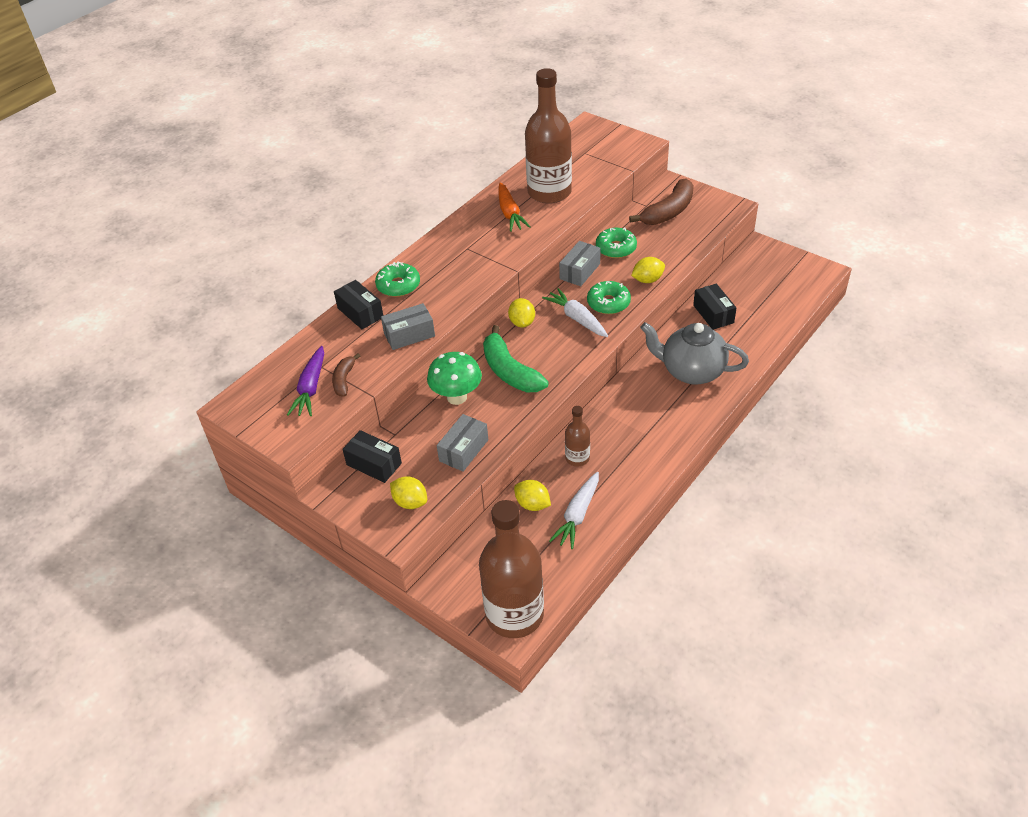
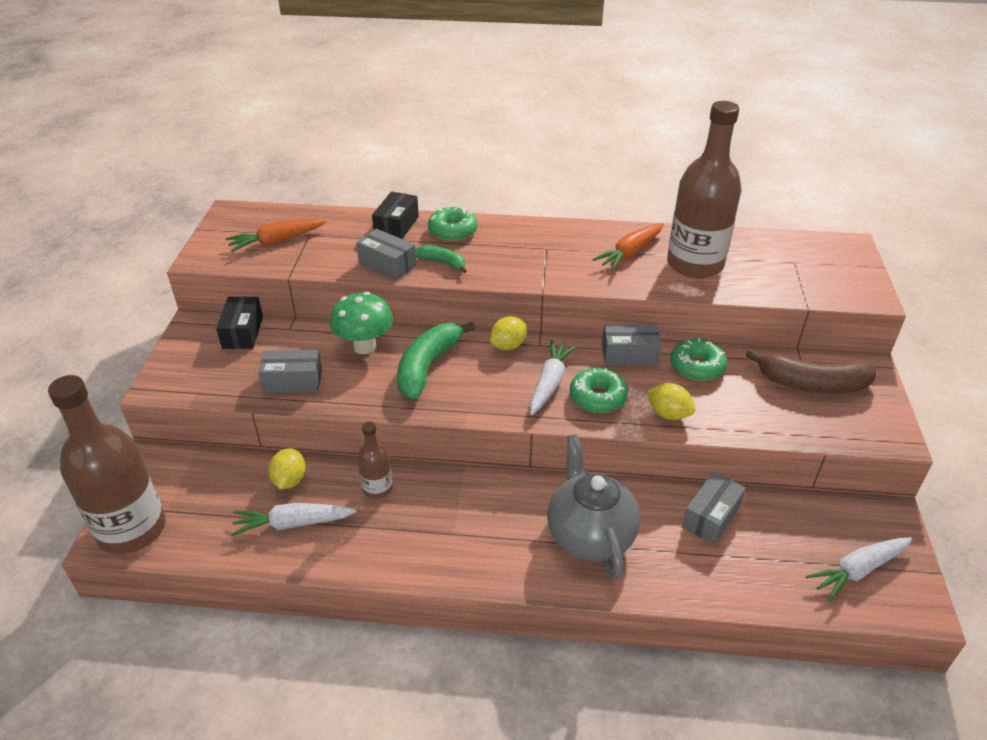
camera: 55 degrees right, 5 degrees down
(311, 388) = (276, 241): purple carrot -> orange carrot
(344, 380) = (299, 254): brown banana -> none
(410, 502) = (204, 375): yellow lemon -> none
(435, 305) = (442, 263): none -> green banana
(713, 314) = (711, 517): black box -> grey box
(787, 278) = (858, 570): none -> white carrot

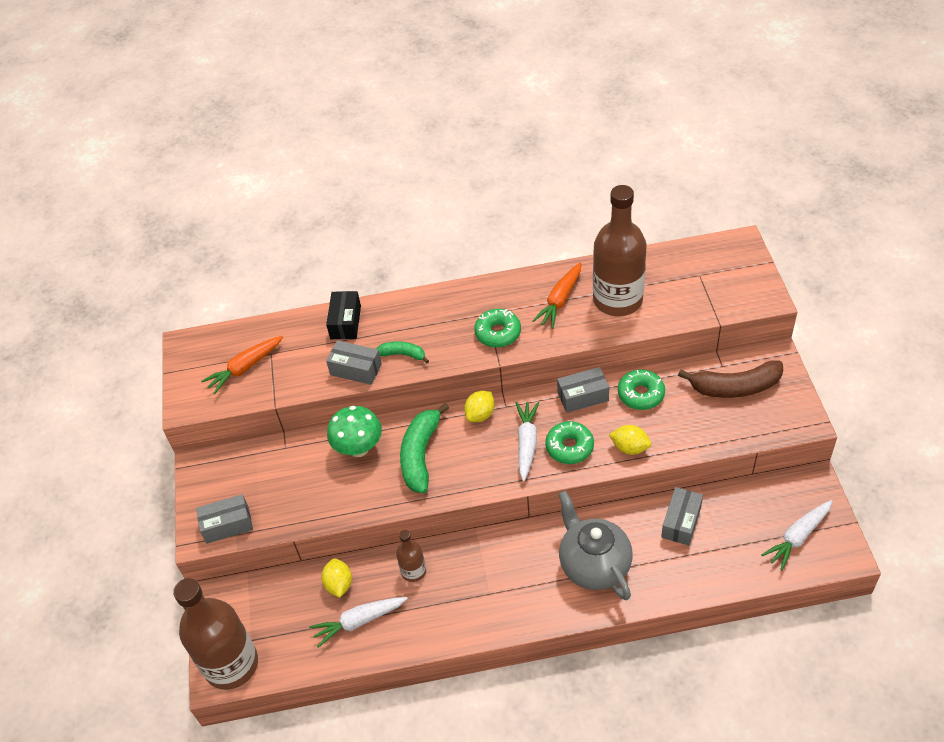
camera: 10 degrees left, 10 degrees up
(243, 332) = (246, 462): black box -> none
(293, 381) = (313, 500): grey box -> grey box (227, 525)
(452, 231) = (398, 315): green donut -> green donut (498, 333)

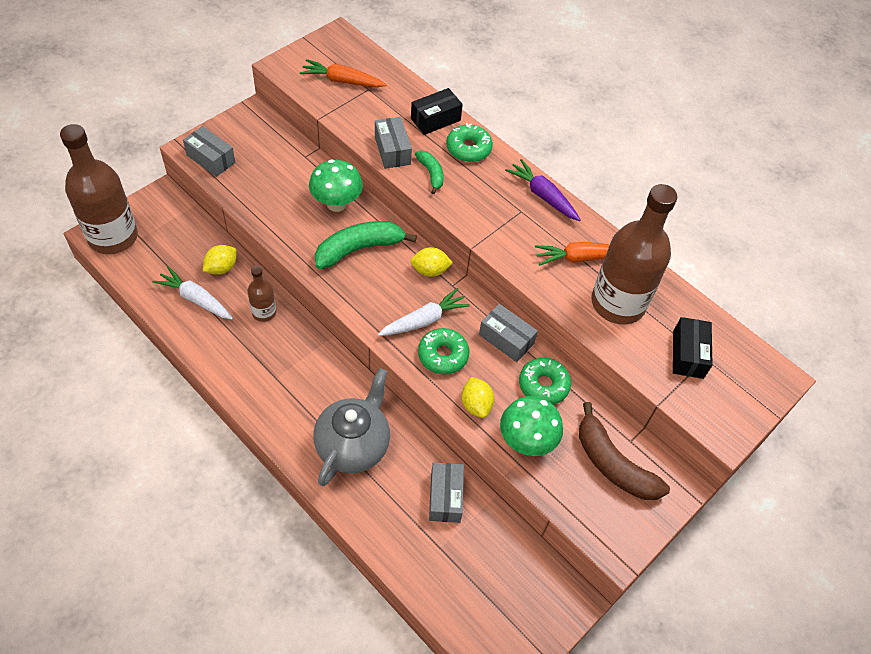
camera: 45 degrees right, 5 degrees up
(482, 292) = (542, 196): none -> purple carrot
(498, 333) = (506, 229): green donut -> green donut (468, 149)
(681, 522) = (445, 497): grey box -> grey box turned 75 degrees counterclockwise
(683, 431) = (526, 441): none -> green mushroom
(689, 283) = (688, 354): none -> black box
(797, 537) = (497, 613): white carrot -> none

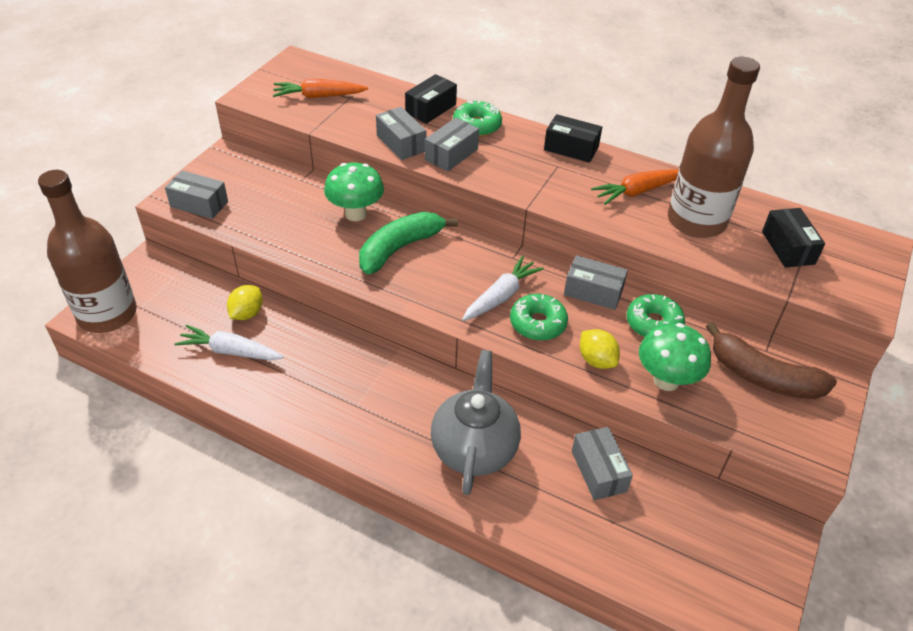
camera: 15 degrees left, 10 degrees down
(264, 312) = (314, 344): brown bottle -> none
(430, 271) = (483, 250): yellow lemon -> none
(431, 174) = (451, 154): green banana -> grey box
(542, 196) = (571, 148): purple carrot -> black box

